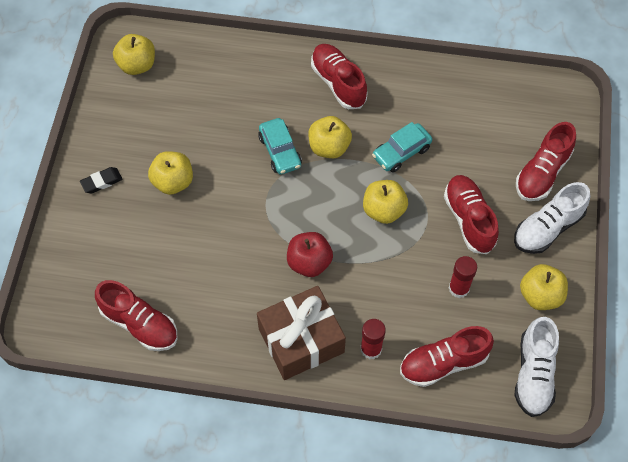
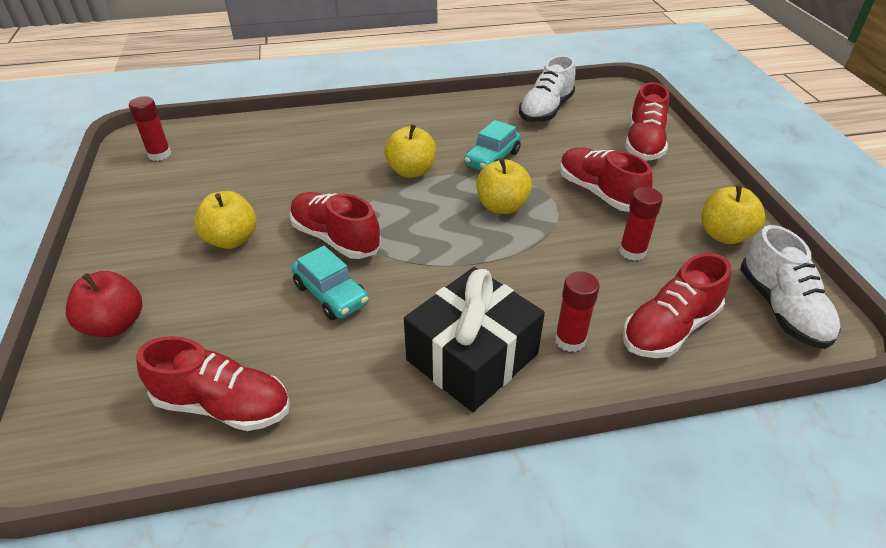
camera: 20 degrees left, 20 degrees down
(102, 182) = (132, 261): black eraser -> none
(137, 65) = (159, 154): yellow apple -> red glue stick
(280, 151) = (356, 186): turquoise car -> turquoise car (331, 294)
(301, 340) = (472, 357): brown gift -> black gift
(309, 262) = (440, 273): red apple -> red apple (115, 324)
(338, 83) = (396, 125): red shoe -> red shoe (335, 238)
(547, 228) = (683, 180): white shoe -> white shoe (545, 110)

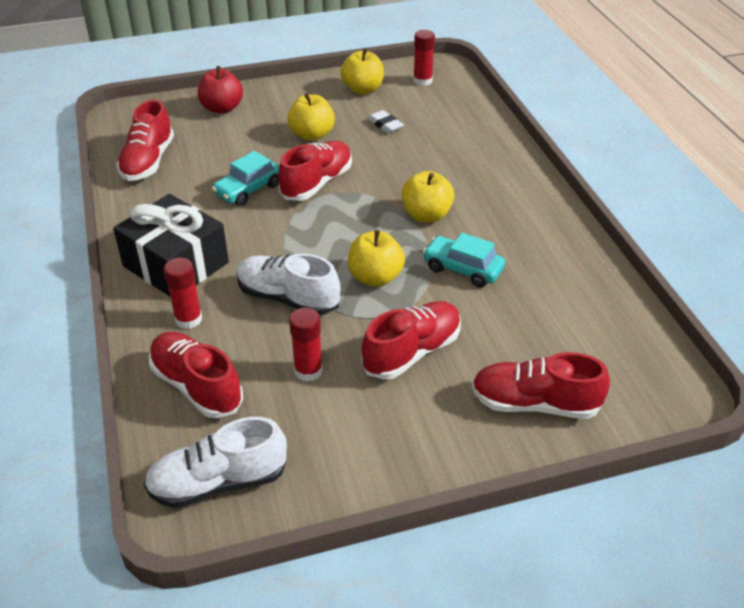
camera: 85 degrees right, 0 degrees up
(238, 185) = (385, 125): none -> white eraser
(545, 110) = (590, 313): white shoe -> white shoe (287, 298)
(724, 235) = (342, 455): yellow apple -> yellow apple (363, 89)

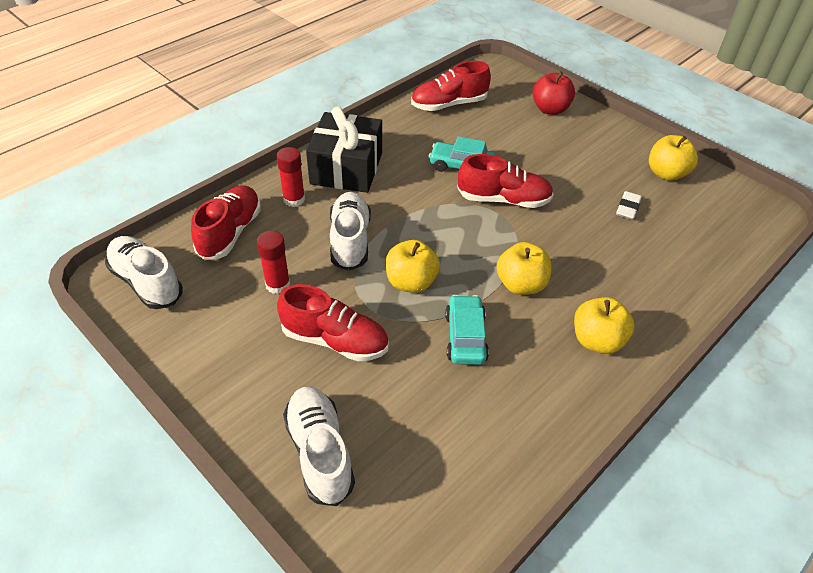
camera: 60 degrees right, 5 degrees up
(312, 135) = (566, 170): yellow apple -> yellow apple (597, 340)
(422, 81) = (727, 206): red glue stick -> none
(534, 404) = (320, 452): red shoe -> white shoe

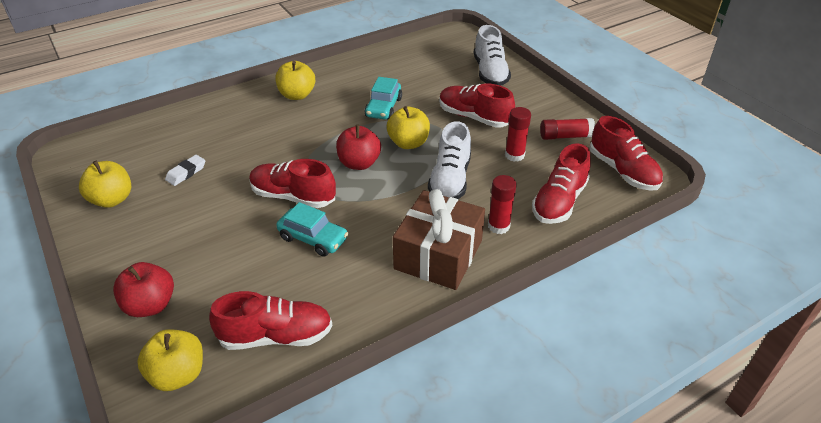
camera: 165 degrees left, 5 degrees down
(146, 282) = (623, 171): white shoe -> red shoe
(208, 326) = (565, 136): none -> red glue stick
(346, 168) = (438, 255): black gift -> brown gift
(457, 246) = (359, 163): none -> red apple
(521, 284) = (325, 130): yellow apple -> yellow apple (178, 374)

